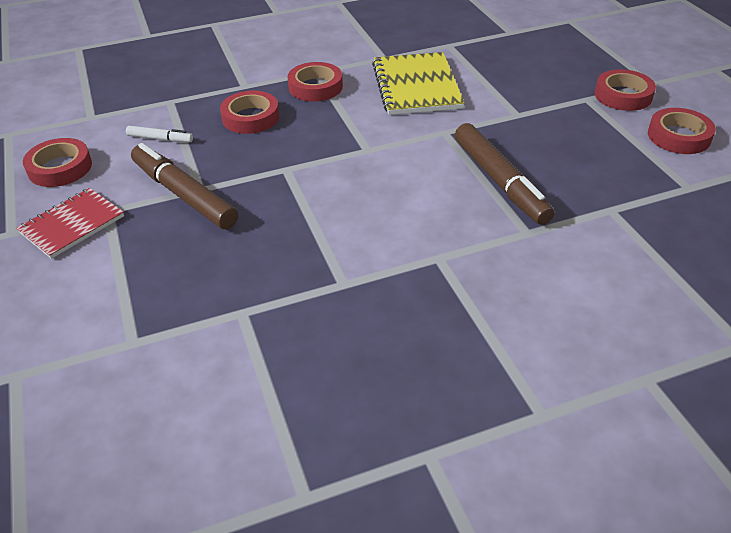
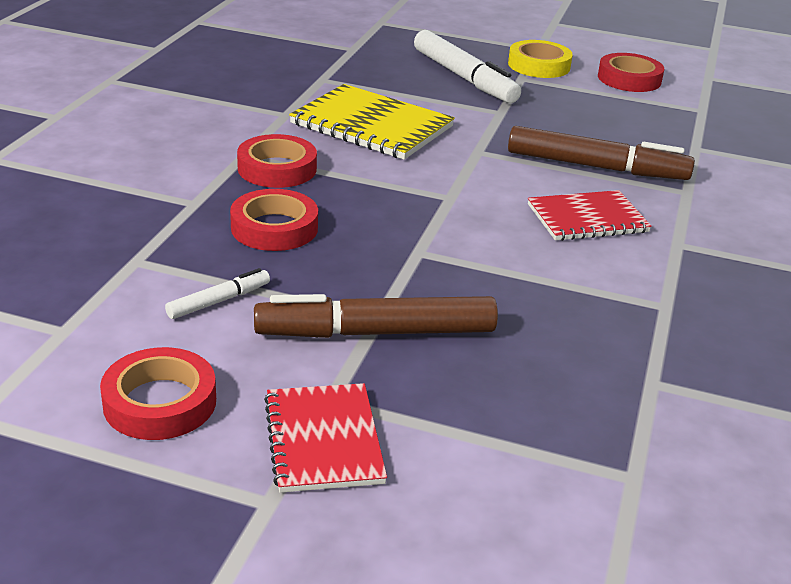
camera: 55 degrees left, 10 degrees down
(417, 207) = (587, 218): none -> red notebook
(544, 81) = (464, 78): none -> white marker
(623, 95) = (539, 65): red tape -> yellow tape

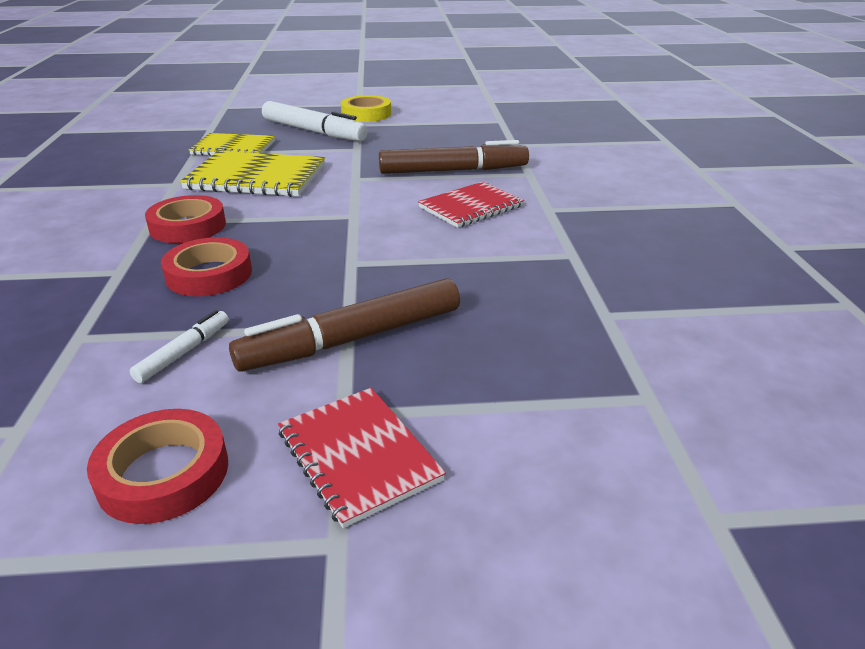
camera: 20 degrees left, 0 degrees up
(365, 81) = (234, 148): none -> yellow notebook
(629, 79) = (437, 111): red tape -> none

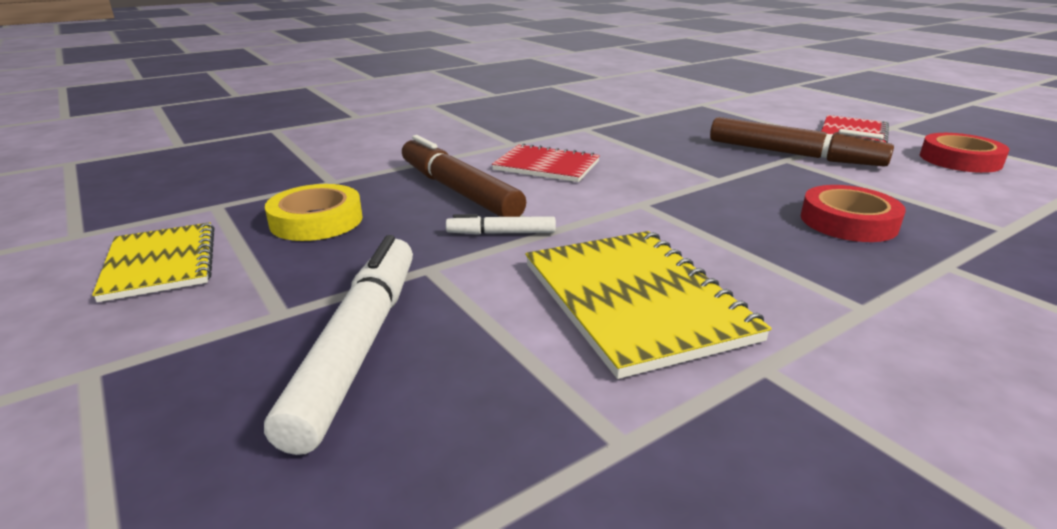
camera: 120 degrees left, 5 degrees down
(184, 352) = (915, 189): white marker -> white marker (501, 233)
(188, 226) = (821, 277): red tape -> none
(234, 148) = (540, 401): yellow notebook -> yellow notebook (160, 263)
(366, 114) = (194, 329): yellow tape -> yellow tape (316, 220)

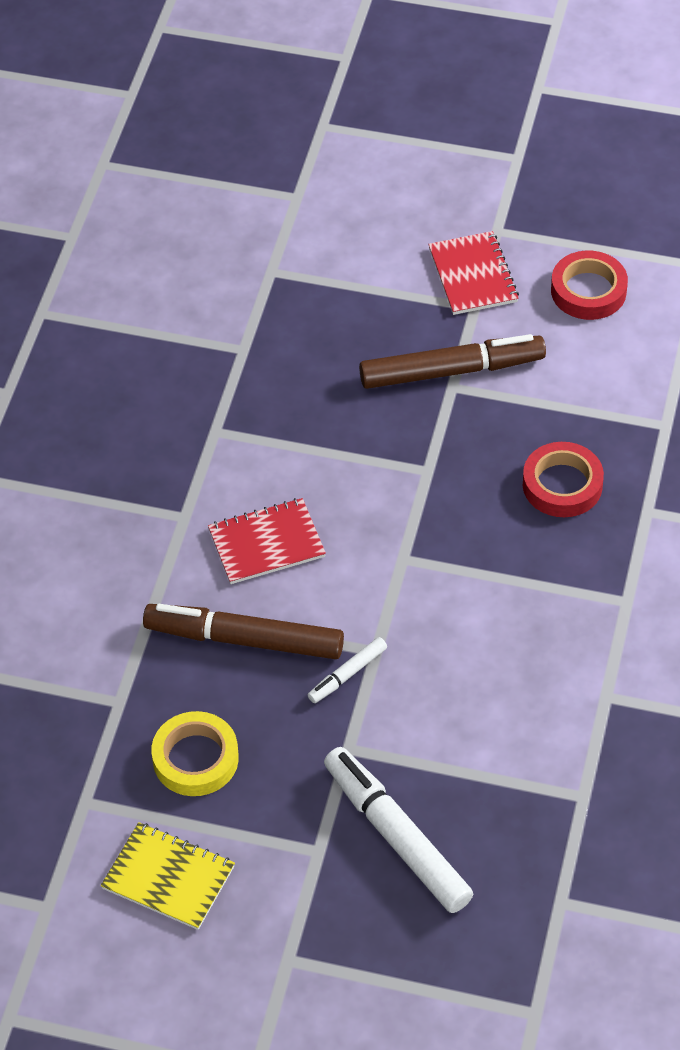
camera: 40 degrees left, 25 degrees up
(634, 301) = (501, 687): yellow notebook -> none

